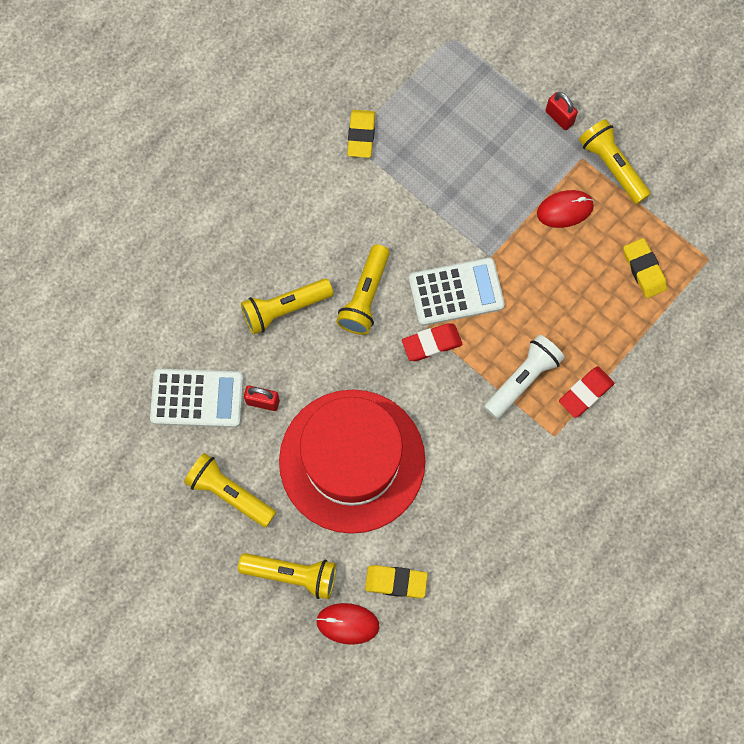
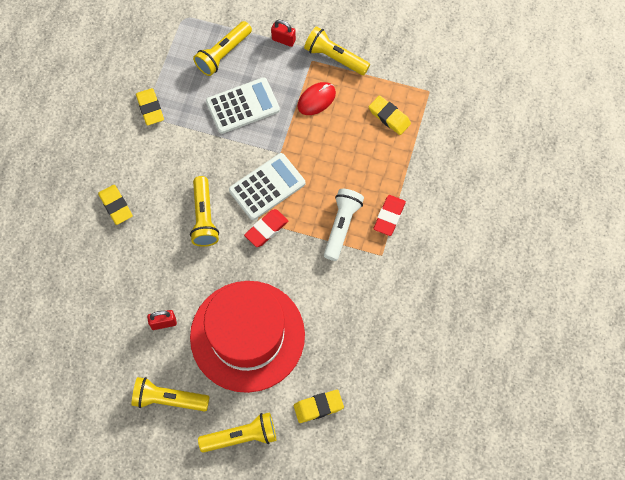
camera: 25 degrees left, 5 degrees down
(197, 398) = (114, 342): white calculator -> white calculator (243, 106)
(269, 237) = (116, 206): none -> yellow eraser
(285, 309) = (150, 251): yellow flashlight -> yellow flashlight (223, 54)
(347, 623) = (297, 452): red mouse -> none

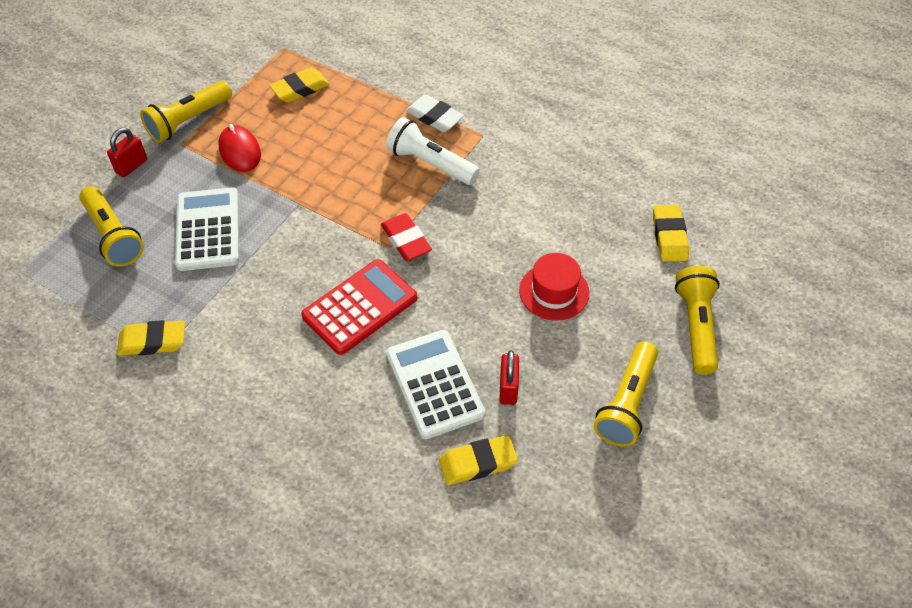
camera: 75 degrees left, 15 degrees down
(116, 206) = (296, 417): yellow eraser -> yellow eraser (477, 463)
(204, 217) = (360, 307): yellow flashlight -> red calculator
(247, 336) = (554, 291): red hat -> red hat, size x0.43
(267, 187) = (343, 227): white calculator -> white calculator (435, 384)
(389, 216) = (434, 117): red eraser -> white eraser

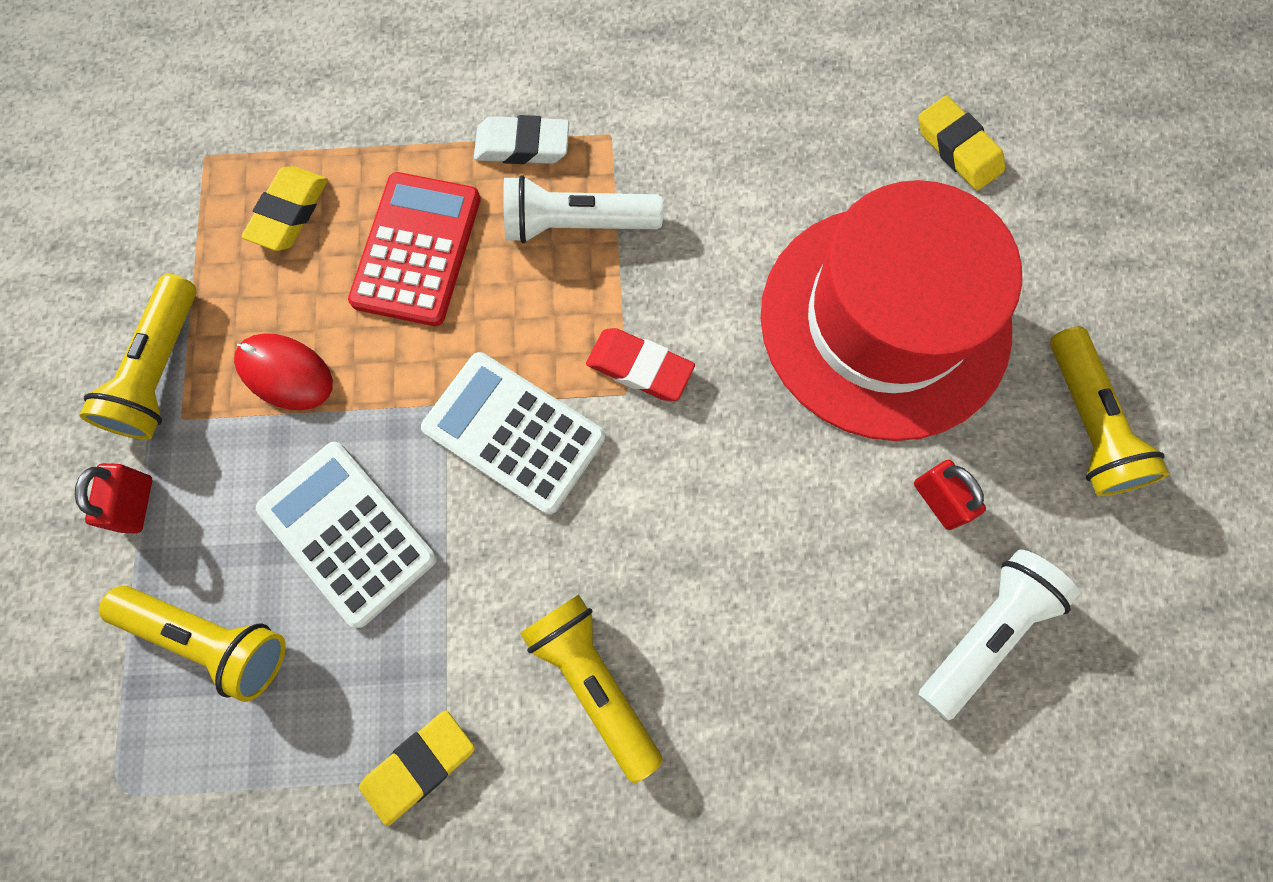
camera: 35 degrees left, 20 degrees up
(360, 307) = (662, 511): red calculator -> red calculator (417, 250)
(435, 384) = (847, 559): white calculator -> white calculator (514, 432)
(477, 463) = (984, 633): yellow eraser -> white flashlight
(554, 291) = (884, 321): red hat -> red hat, size x2.33
(696, 327) = (1082, 261): yellow flashlight -> yellow flashlight (593, 681)

